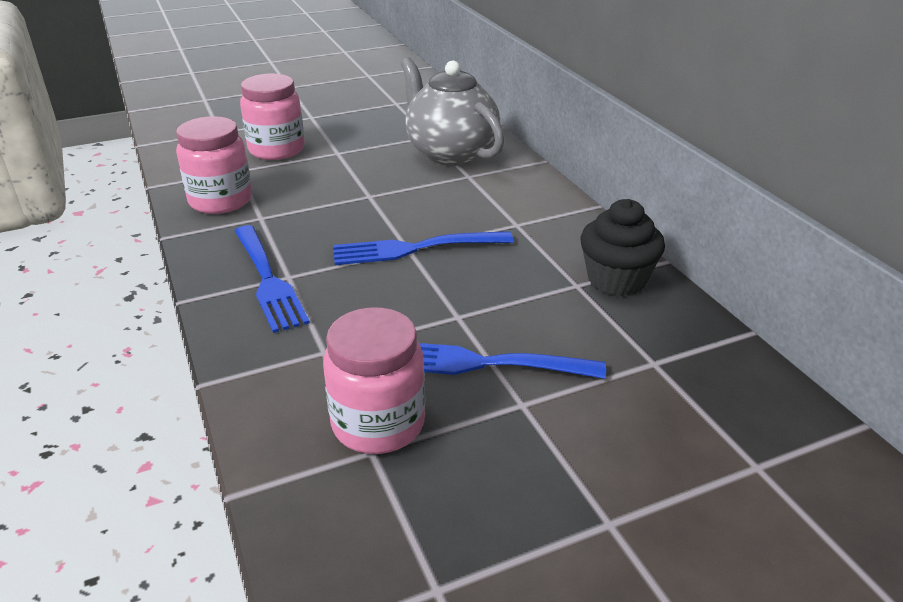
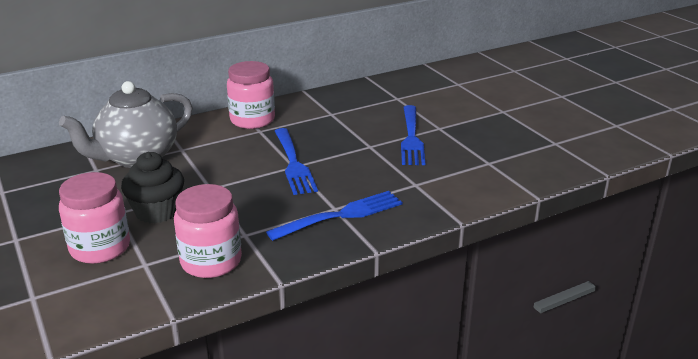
camera: 95 degrees left, 5 degrees down
(378, 424) = (469, 162): pink jar -> pink jar (252, 120)
(616, 280) = (325, 103): black cupcake -> black cupcake (157, 211)

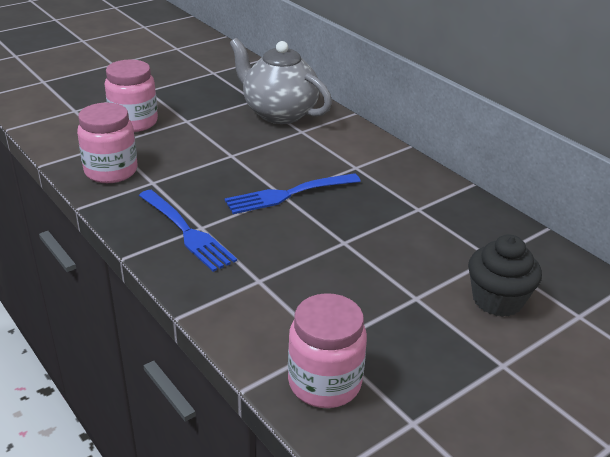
camera: 80 degrees right, 5 degrees up
(157, 211) = (188, 136): black cupcake -> black cupcake (497, 300)
(252, 120) = (378, 160): pink jar -> pink jar (324, 383)
(411, 138) = (377, 273): blue fork -> none

